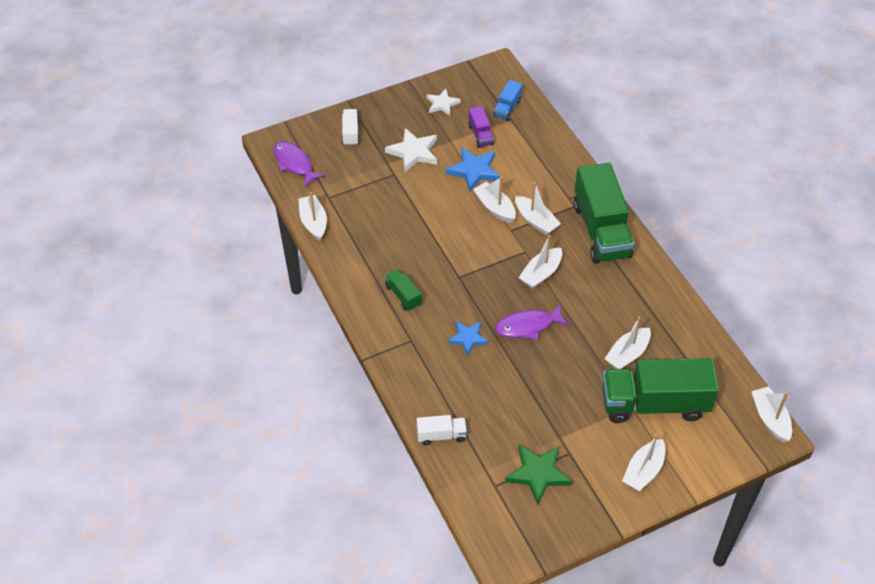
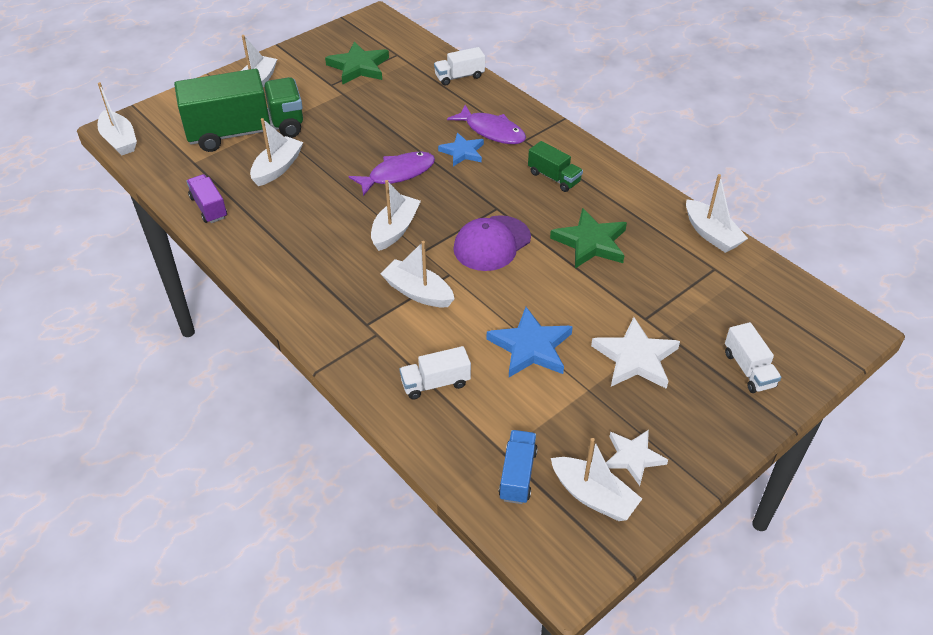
camera: 165 degrees right, 5 degrees down
(294, 163) = (794, 304): purple fish -> purple fish (492, 131)
(402, 233) = (591, 242): none -> green star
(473, 247) = (492, 243): none -> purple cap
(480, 135) = (544, 411): purple truck -> purple truck (209, 207)
(495, 208) = (481, 299): white boat -> white boat (593, 496)
(539, 161) = (435, 383): none -> white truck
(601, 230) = (323, 297): green truck -> none

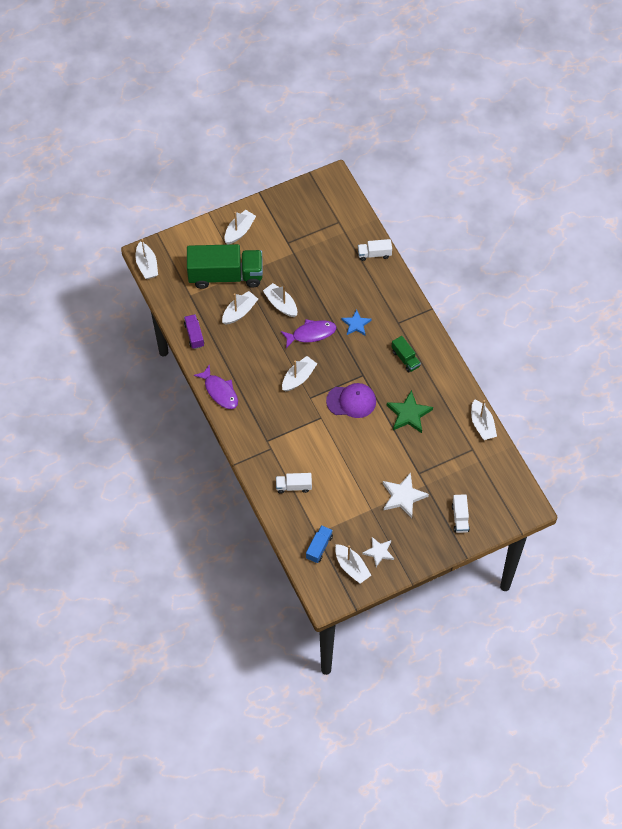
camera: 15 degrees right, 15 degrees up
(359, 67) = (310, 229): green star -> none
(418, 292) = (300, 426): white boat -> white boat (281, 304)
(492, 131) = (380, 310): purple fish -> purple fish (219, 391)
(492, 243) = (351, 401): purple cap -> purple cap turned 150 degrees counterclockwise
(531, 347) = (350, 476): blue star -> none

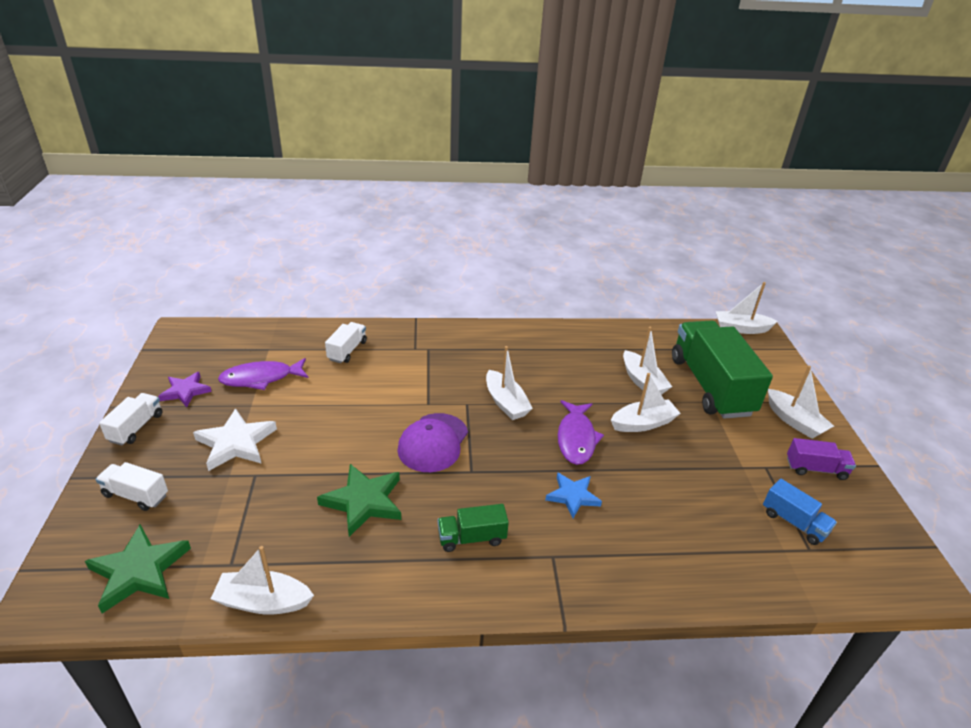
camera: 110 degrees right, 25 degrees down
(194, 335) = (618, 336): purple truck -> purple truck (816, 469)
(219, 391) = (524, 333): purple fish -> purple fish (261, 378)
(225, 275) = (710, 386): green truck -> green truck turned 150 degrees clockwise
(319, 547) = (248, 346): blue truck -> blue truck (794, 522)
(351, 567) = (194, 362): white boat -> none
(374, 254) = (723, 578): white truck -> white truck (136, 427)
(379, 552) = (185, 391): white star -> purple star
(495, 483) = (139, 571): none -> green star

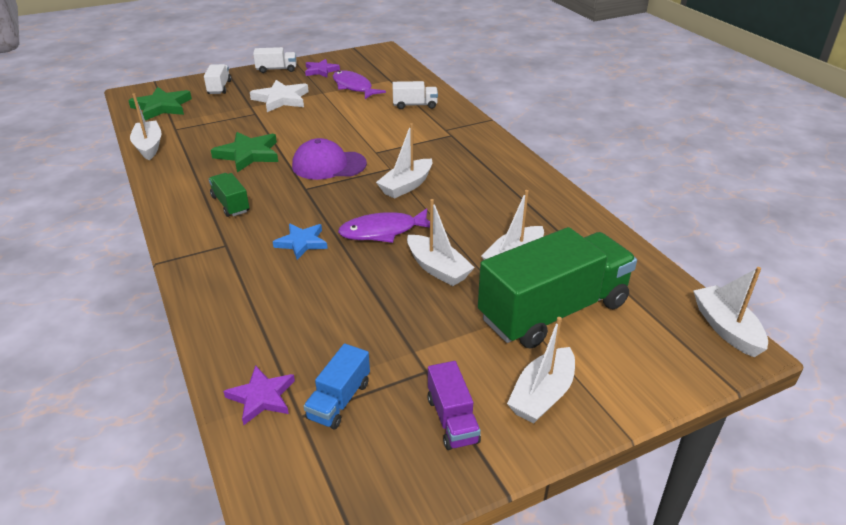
camera: 70 degrees right, 0 degrees up
(787, 569) = (262, 397): none -> purple star

